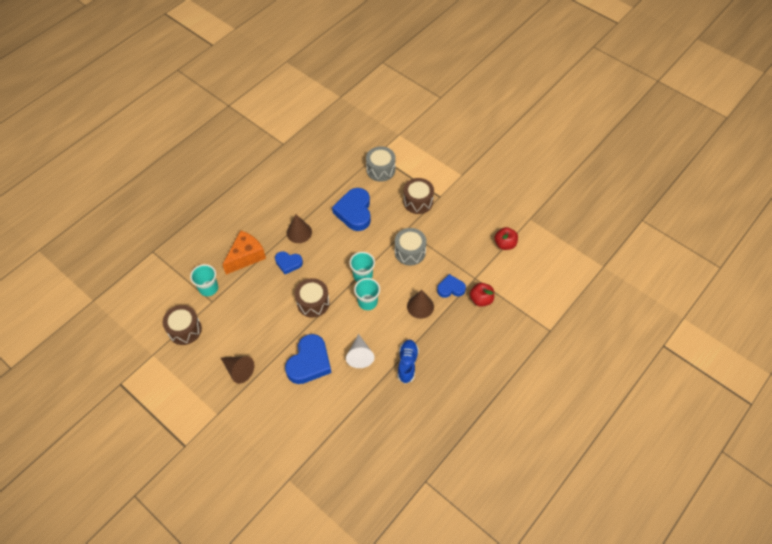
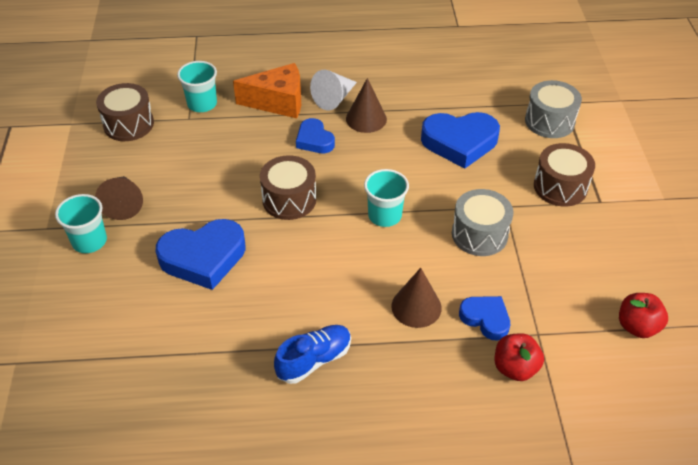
camera: 45 degrees right, 10 degrees down
(354, 212) = (459, 142): blue heart -> blue heart turned 135 degrees counterclockwise
(360, 355) = (269, 299): white cone -> white cone (334, 98)
(367, 302) = (354, 248): turquoise cup -> turquoise cup (89, 241)

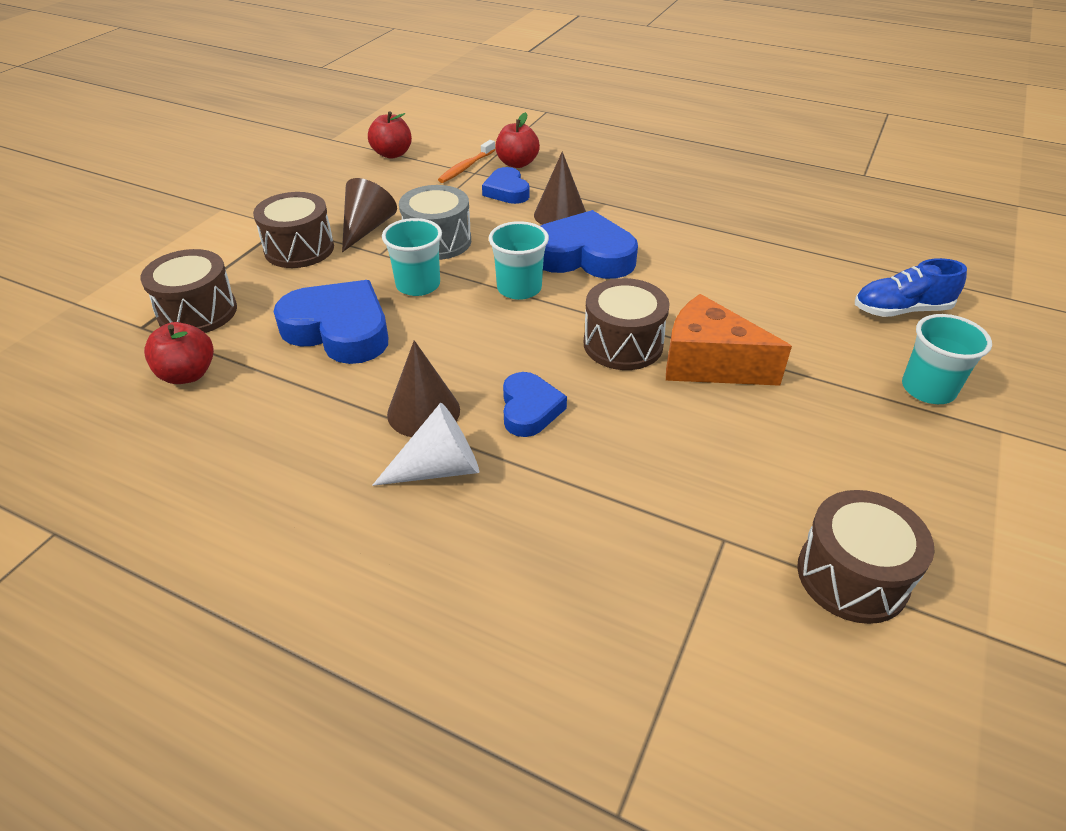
camera: 150 degrees left, 5 degrees down
(123, 203) = (872, 423): brown cone -> brown cone (366, 228)
(202, 104) = (686, 562): turquoise cup -> turquoise cup (418, 285)
(203, 258) = (767, 320): blue heart -> blue heart (584, 256)
(278, 102) = (539, 503): orange cheese -> orange cheese (708, 364)
(314, 360) = (685, 213): blue shoe -> blue shoe (901, 310)
(501, 91) = (188, 374): none -> red apple
(549, 121) = (197, 312): grey drum -> brown drum
(553, 338) = (466, 167): none -> orange toothbrush

